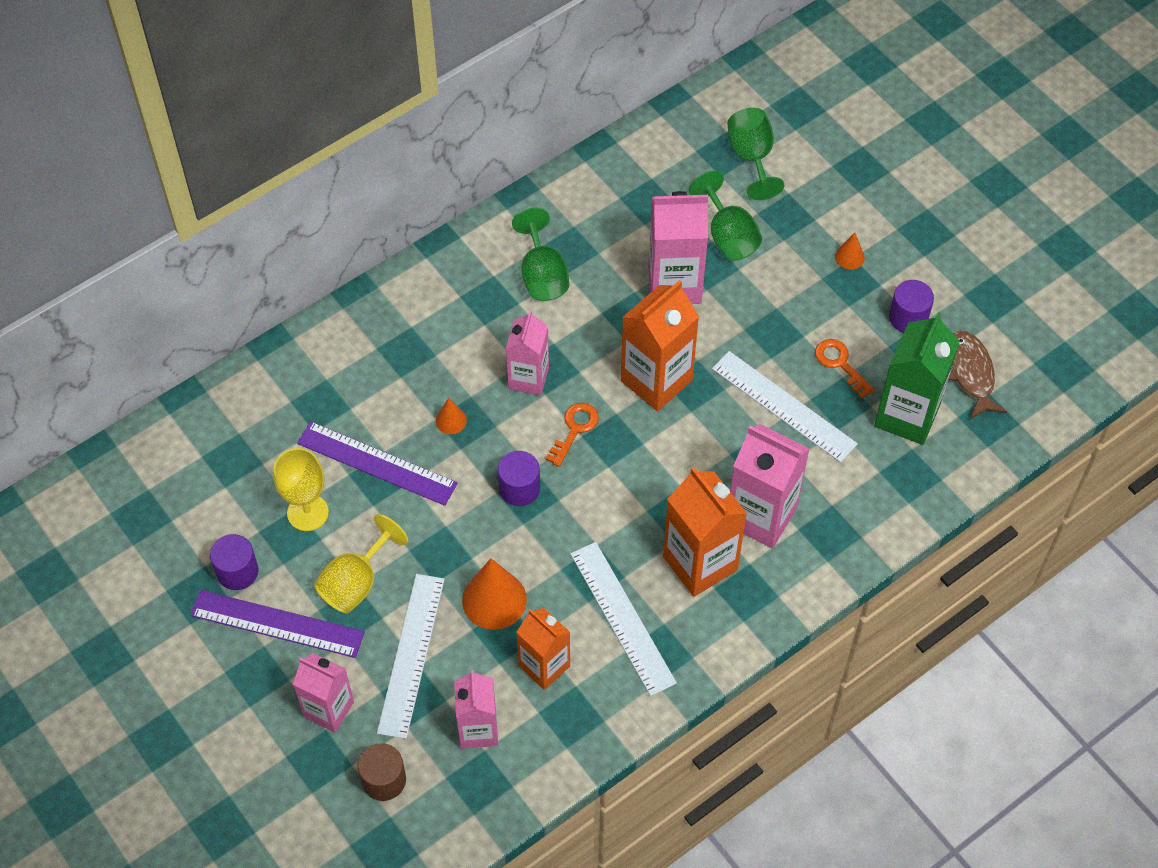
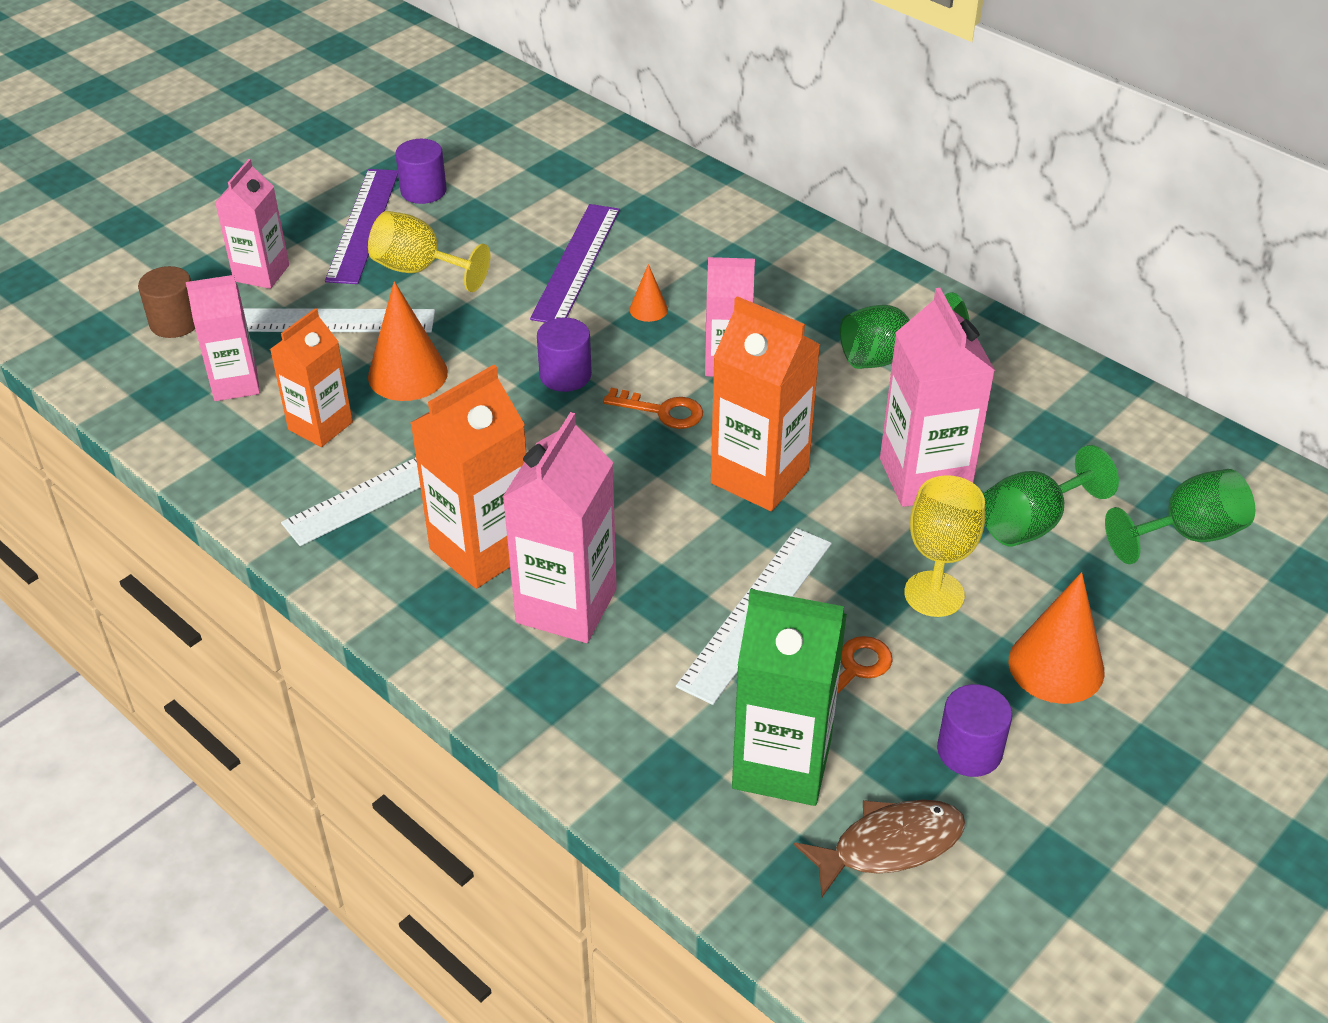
camera: 80 degrees right, 15 degrees down
(307, 512) = (503, 225): yellow goblet -> yellow goblet (934, 594)
(849, 257) = (1056, 666): orange cone -> orange cone, size x1.98

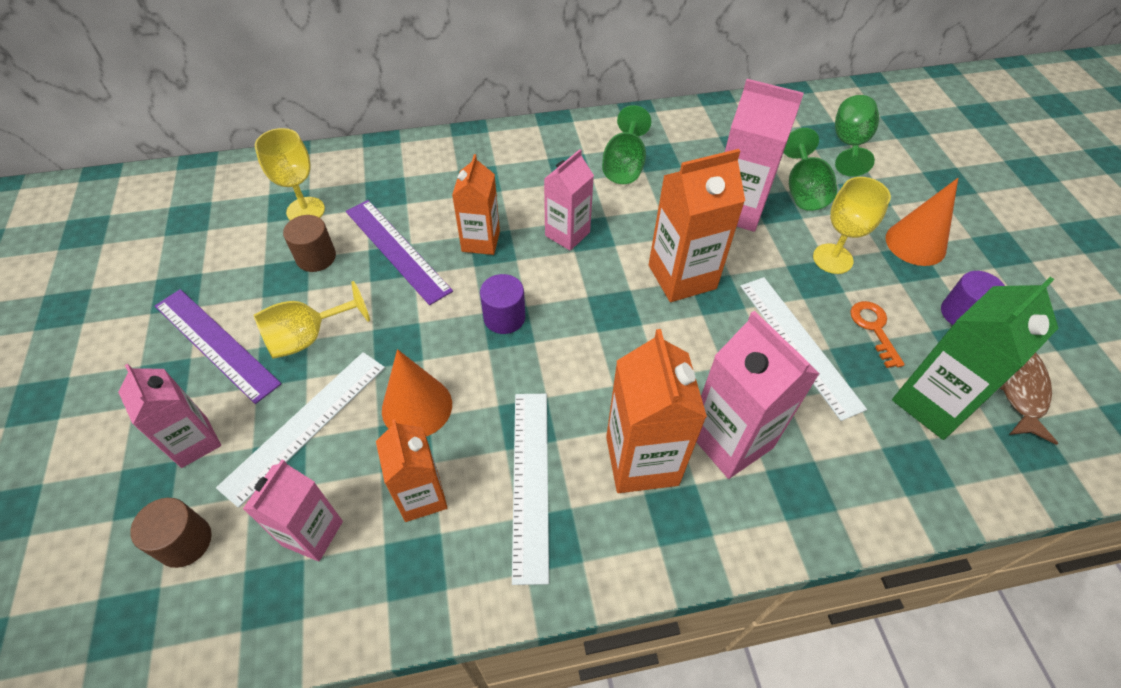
camera: 55 degrees left, 10 degrees up
(423, 191) = (221, 288): purple cylinder -> none
(514, 221) = (316, 257): none -> brown cylinder
(563, 182) = (305, 210): none -> yellow goblet
(648, 309) = (481, 241): orange cone -> orange carton
(662, 411) = (584, 288): orange key -> none

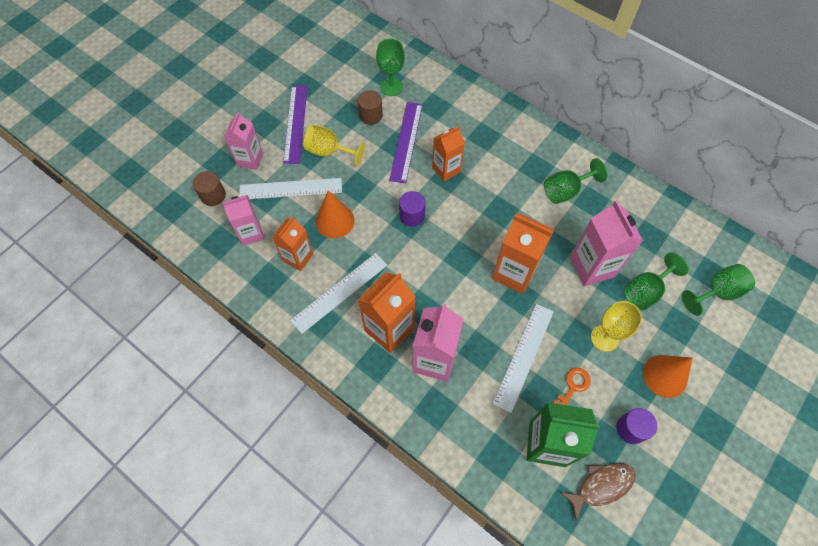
camera: 50 degrees right, 10 degrees up
(305, 210) = (391, 87): yellow goblet -> green goblet
(567, 234) = (489, 201): pink carton -> none

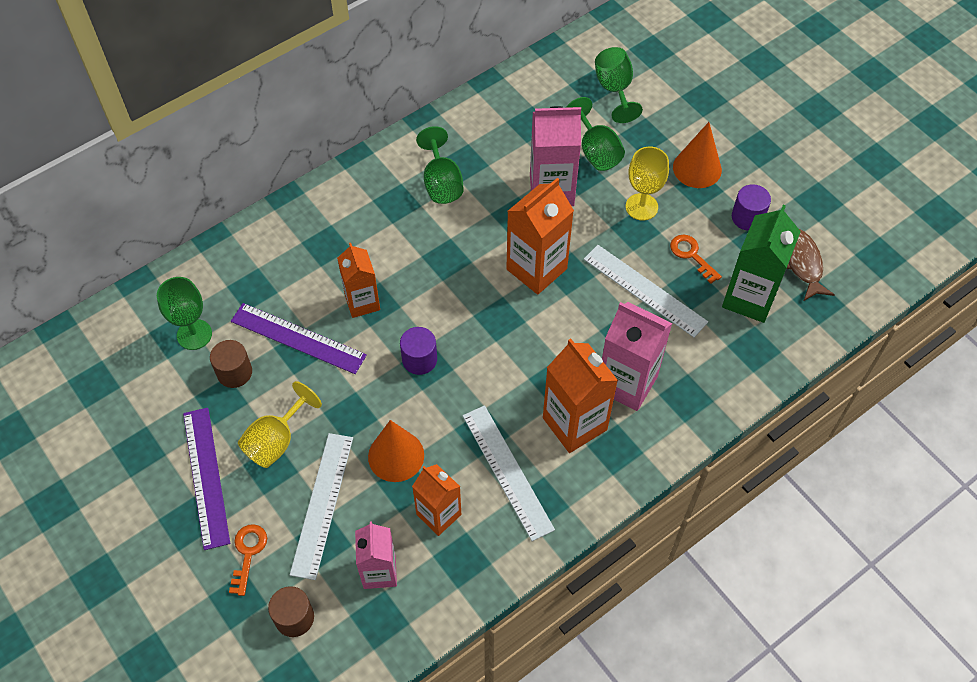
camera: 75 degrees left, 5 degrees down
(250, 159) = (248, 553): pink carton -> orange key
(295, 123) = (206, 477): purple ruler -> purple ruler turned 60 degrees clockwise

